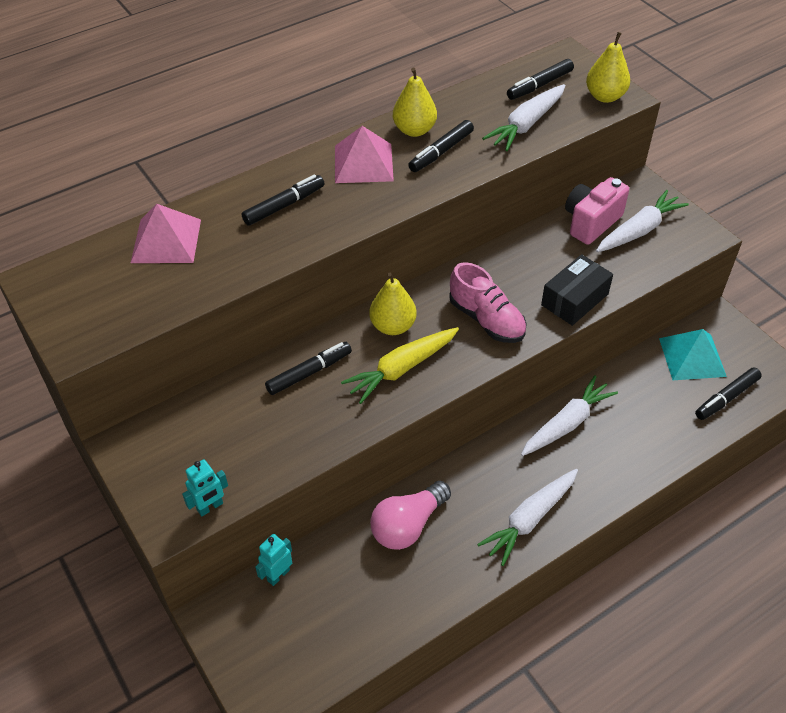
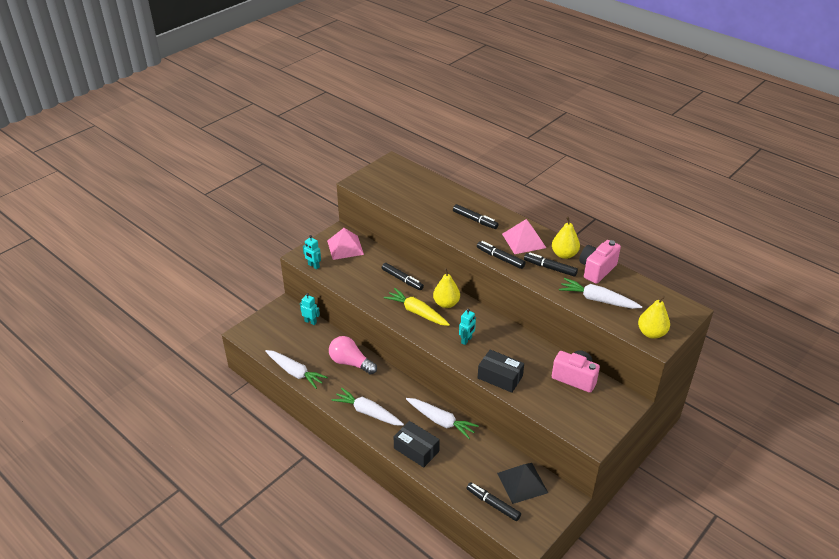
camera: 75 degrees right, 10 degrees down
(166, 240) = (432, 190): pink pyramid -> pink pyramid (345, 247)
(460, 108) = (596, 270): none -> pink camera
(486, 320) = (466, 340): pink shoe -> turquoise robot
(539, 85) = (643, 301): black marker -> black marker (500, 258)
(618, 467) = (416, 449): none -> black box
(639, 230) = (580, 403): white carrot -> white carrot (295, 372)
(692, 357) = (522, 482): turquoise pyramid -> black pyramid

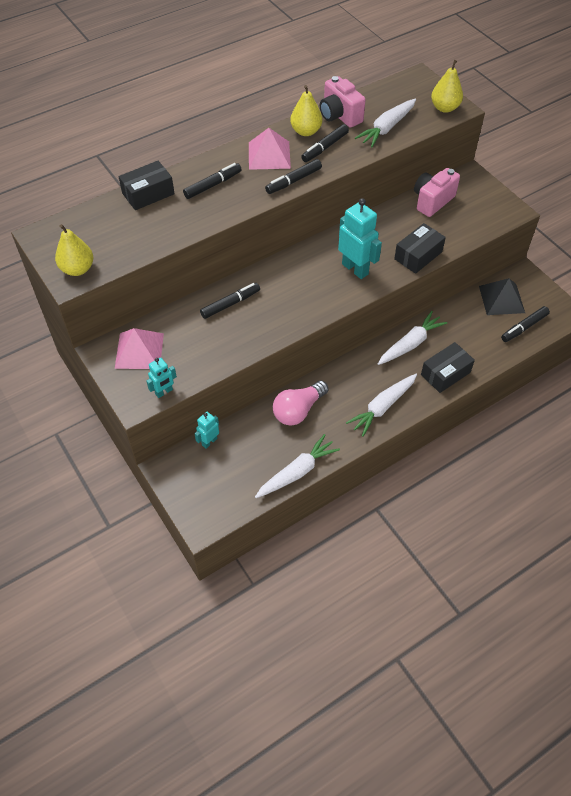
camera: 75 degrees left, 15 degrees up
(417, 312) = (295, 302): yellow carrot -> none
(446, 303) = (289, 273): yellow pear -> yellow pear (77, 269)
(451, 194) = (148, 194): none -> black box
(466, 340) = (355, 269): turquoise robot -> turquoise robot, size x1.83

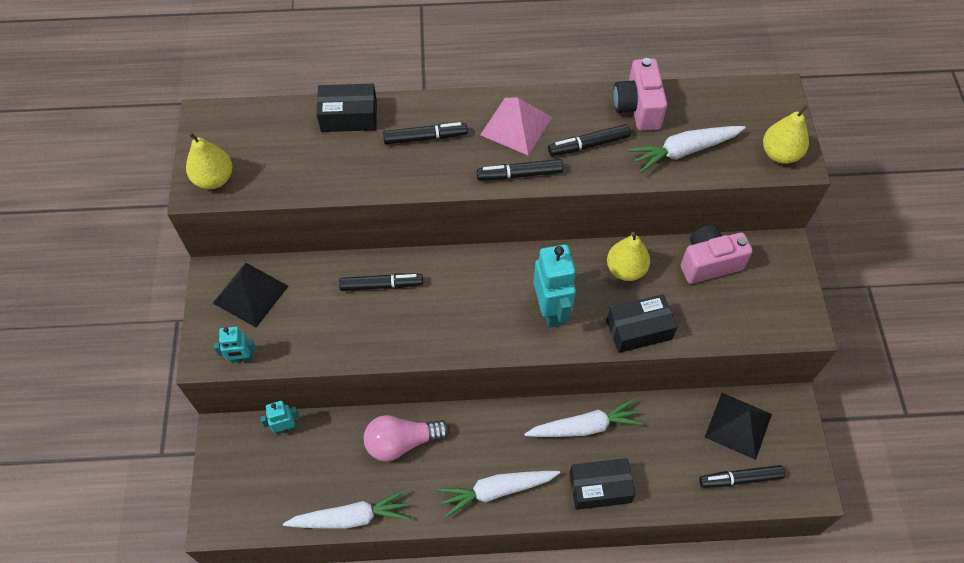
camera: 30 degrees right, 5 degrees up
(139, 350) = (251, 294): pink pyramid -> black pyramid
(306, 131) = (581, 112): yellow pear -> yellow pear (625, 269)

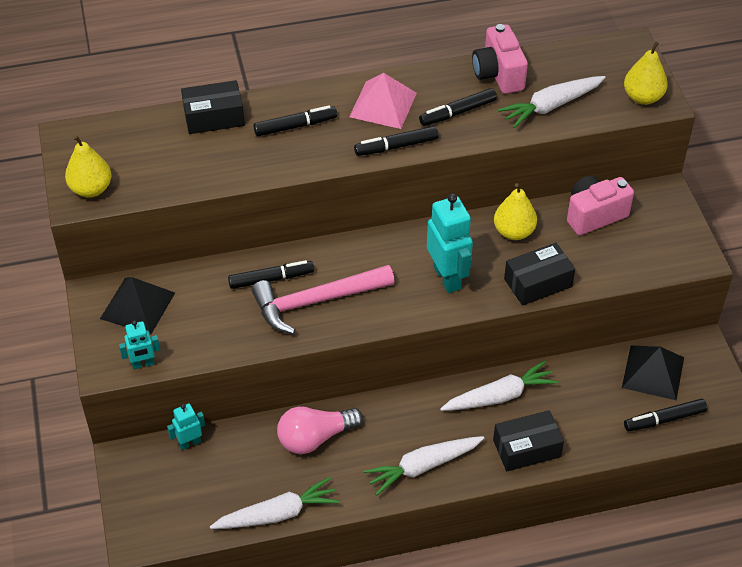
camera: 10 degrees left, 10 degrees down
(419, 316) = (316, 301): none -> pink hammer

